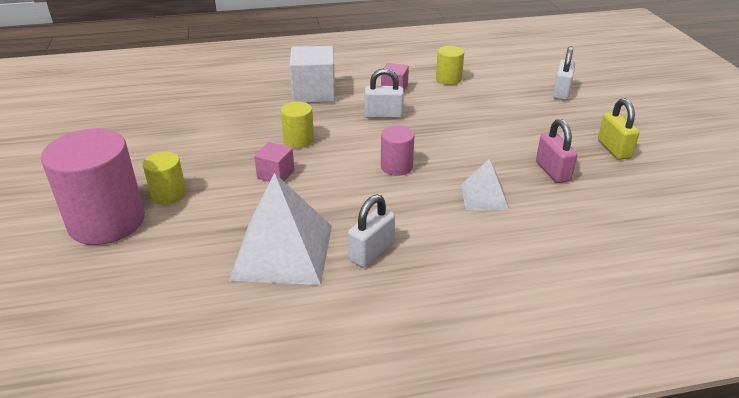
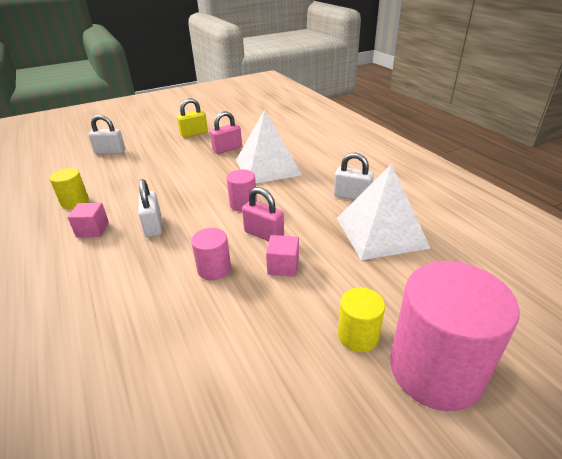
camera: 105 degrees left, 0 degrees up
(298, 140) = (214, 269): yellow cylinder -> pink cylinder
(314, 93) = (96, 287): white cube -> none
(331, 171) = (264, 234): none -> pink padlock
(484, 197) = (267, 167): white pyramid -> white pyramid, size x1.86

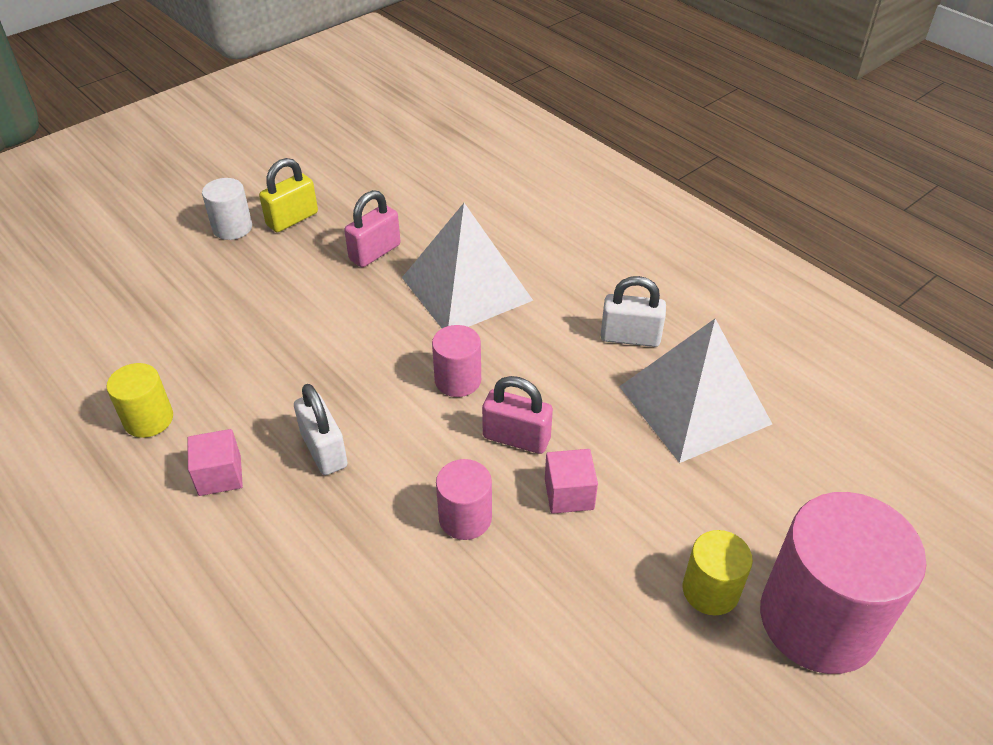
camera: 15 degrees left, 10 degrees up
(110, 152) = (146, 287): white padlock -> none
(164, 134) = (232, 228): none -> white cylinder

